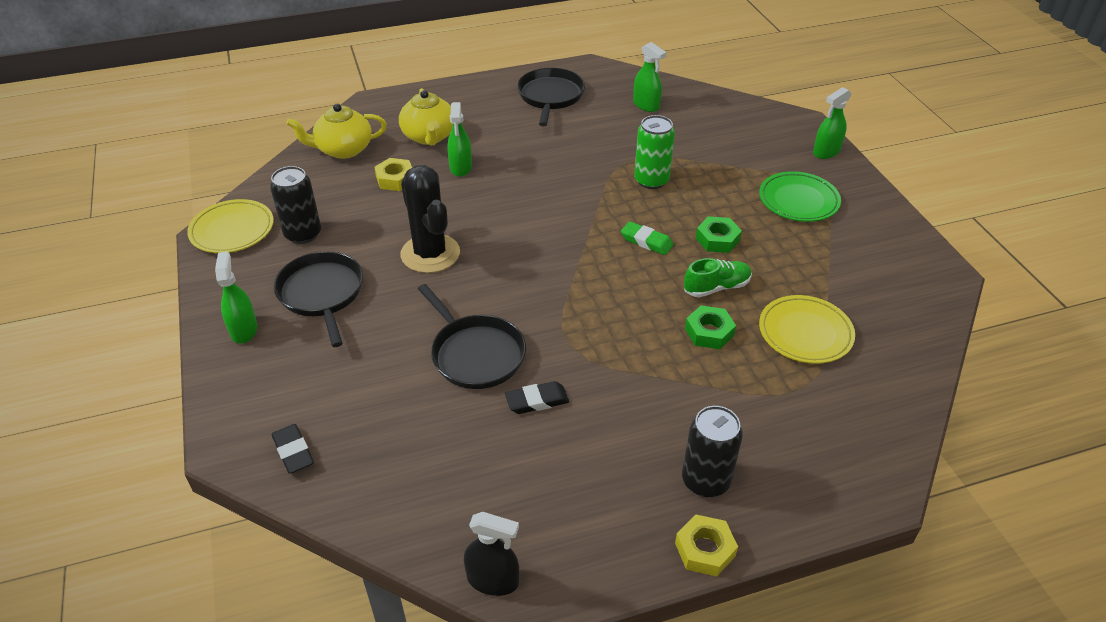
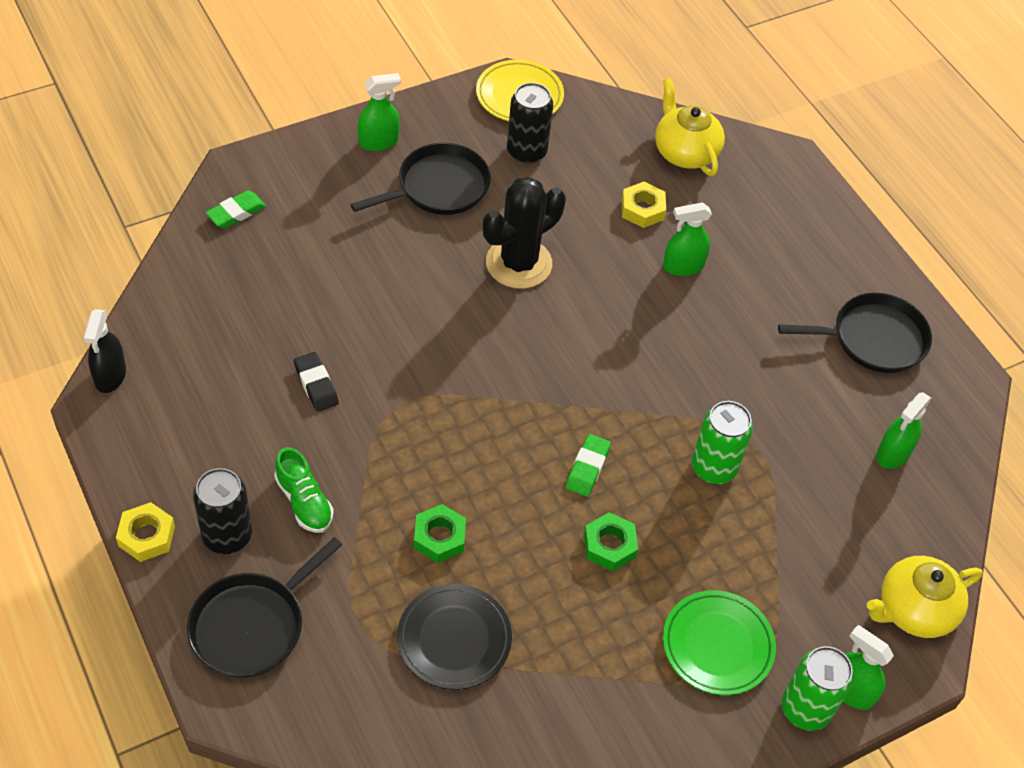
camera: 75 degrees right, 10 degrees up
(293, 451) = (236, 212): black eraser -> green eraser
(429, 136) = (736, 225): yellow teapot -> yellow teapot (914, 610)
(475, 354) = (373, 325): black pan -> black pan (252, 625)
(716, 287) = (518, 545): green shoe -> green shoe (304, 502)
(805, 333) = (454, 639): yellow plate -> black plate
(842, 171) = (805, 709): none -> green can

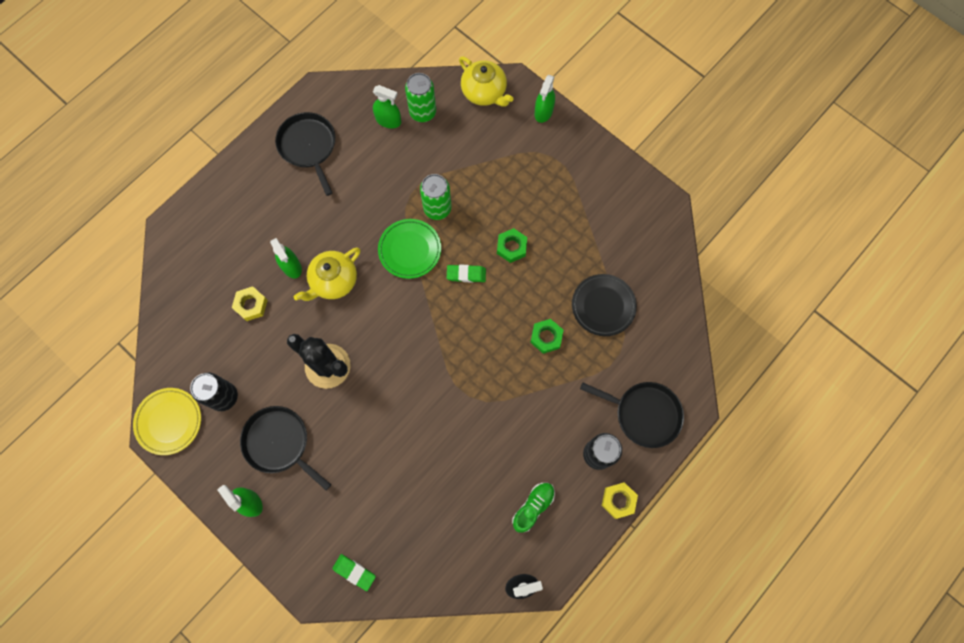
camera: 105 degrees left, 20 degrees up
(304, 502) = (557, 421): green shoe -> green shoe (533, 507)
(316, 384) = (473, 451): black eraser -> none
(685, 152) = (187, 294): yellow teapot -> yellow teapot (333, 281)
(717, 645) = (547, 178): green plate -> green plate (410, 250)
(805, 709) = (563, 129): green can -> green can (423, 112)

